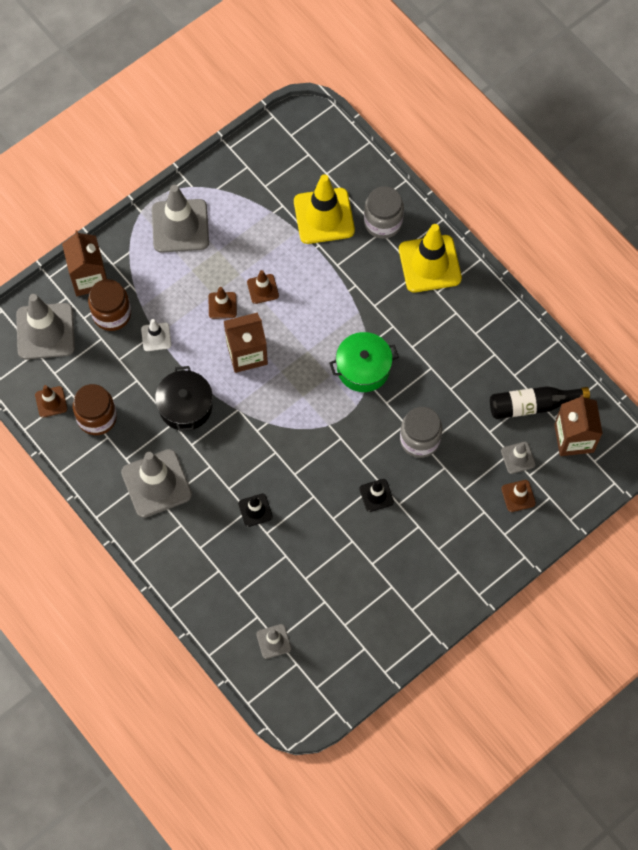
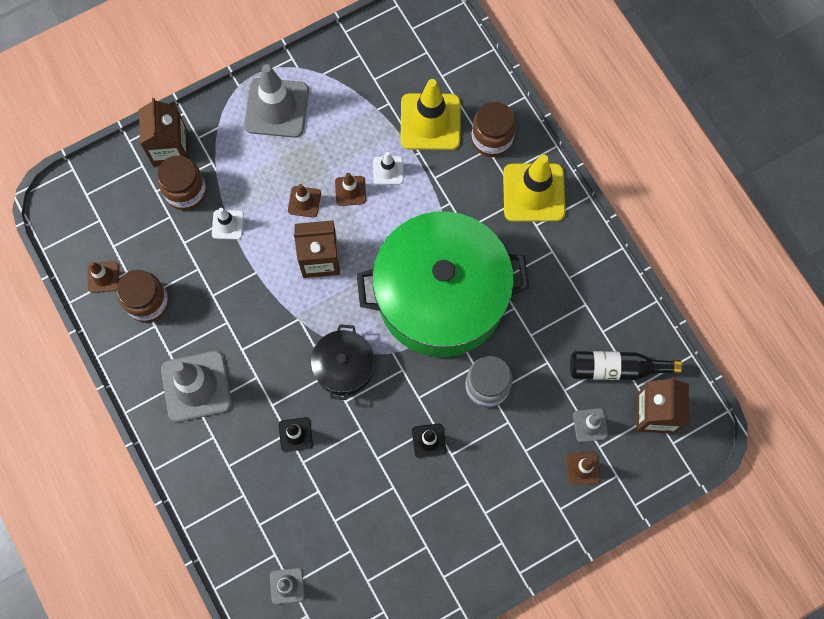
camera: 10 degrees right, 5 degrees up
(45, 331) = (113, 199): grey traffic cone -> none
(185, 406) = (243, 306): black pot -> black pot (344, 367)
(293, 265) = (388, 170): none -> white traffic cone
(363, 368) = (441, 296): green pot -> green pot, size x2.20
(383, 222) = (492, 139): grey jar -> brown jar

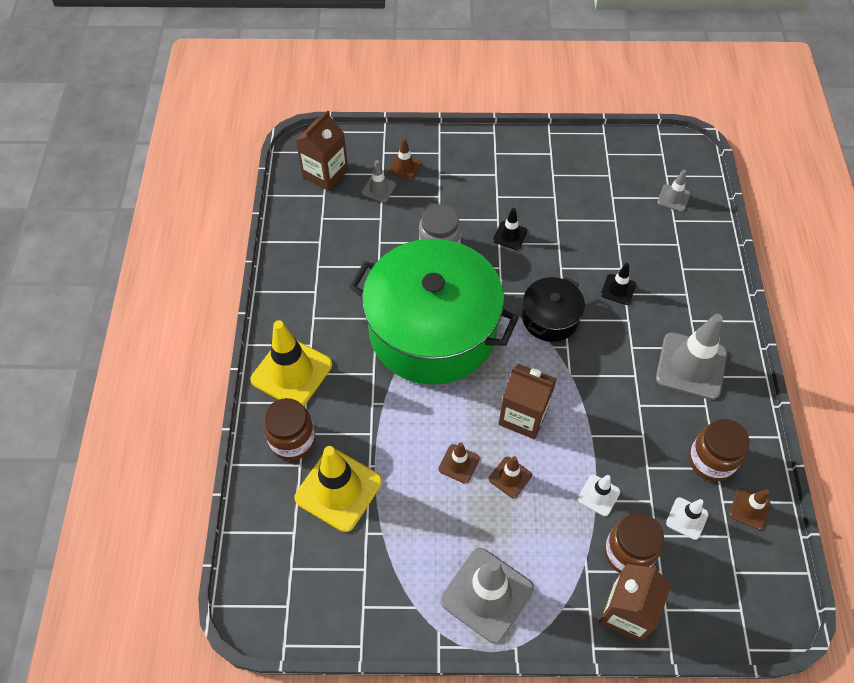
camera: 150 degrees left, 15 degrees down
(388, 170) = (410, 464): white traffic cone -> white traffic cone (687, 518)
(616, 368) = (330, 213): black bottle -> none

